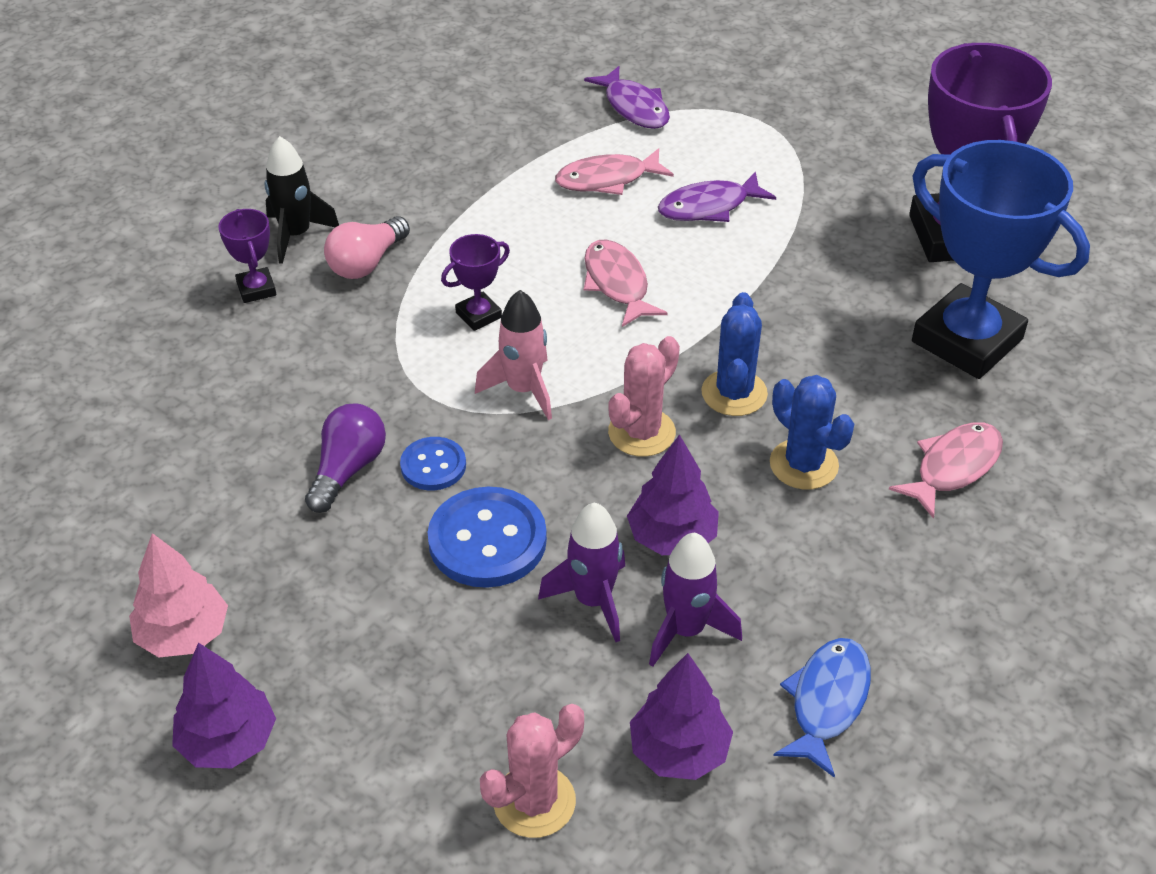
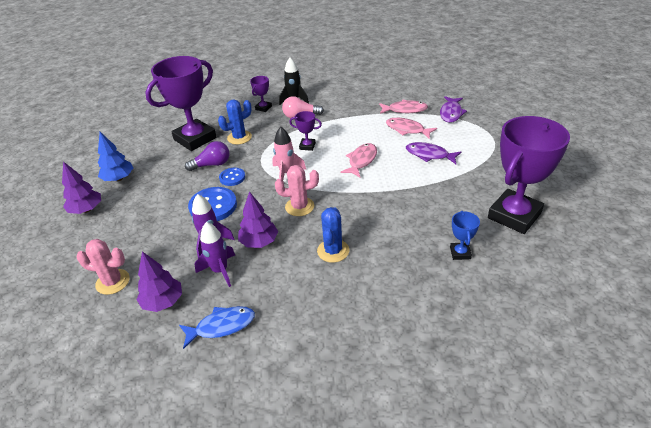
camera: 50 degrees right, 5 degrees down
(183, 635) = (118, 178): pink tree -> blue tree
(213, 443) = (195, 139): none -> purple trophy
(734, 393) = (346, 214): blue cactus -> blue cactus (239, 137)
(953, 467) = (384, 290): pink fish -> pink fish (405, 110)
(967, 340) = (460, 253): blue trophy -> blue trophy, size x0.43

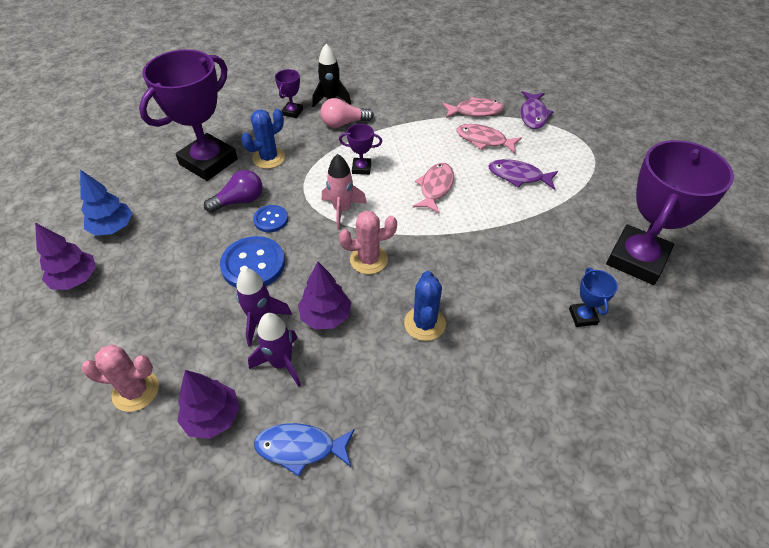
camera: 10 degrees left, 10 degrees up
(222, 326) = (300, 448): blue fish -> blue fish turned 150 degrees counterclockwise

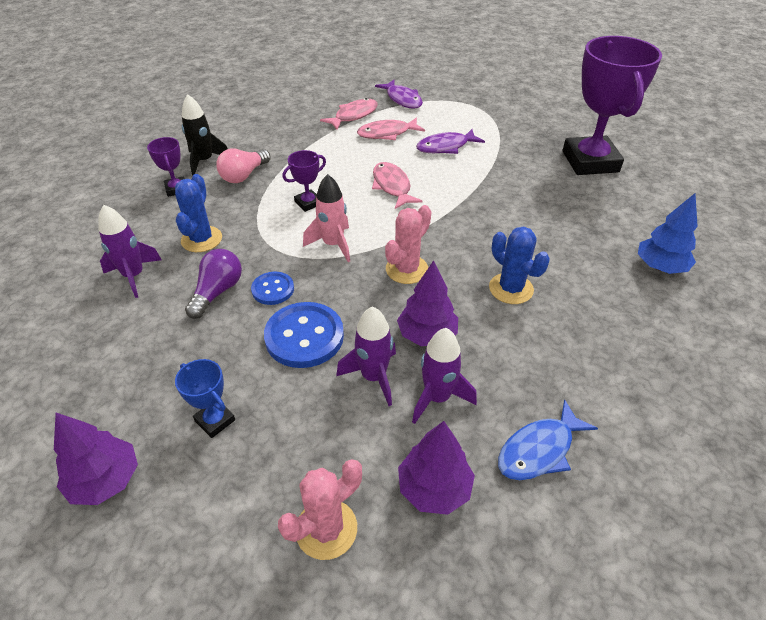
camera: 40 degrees left, 5 degrees down
(113, 228) = (89, 401): blue tree -> blue tree (660, 267)
(208, 162) = (134, 276): purple trophy -> purple rocket
(582, 316) = (605, 217): blue trophy -> blue trophy (215, 420)

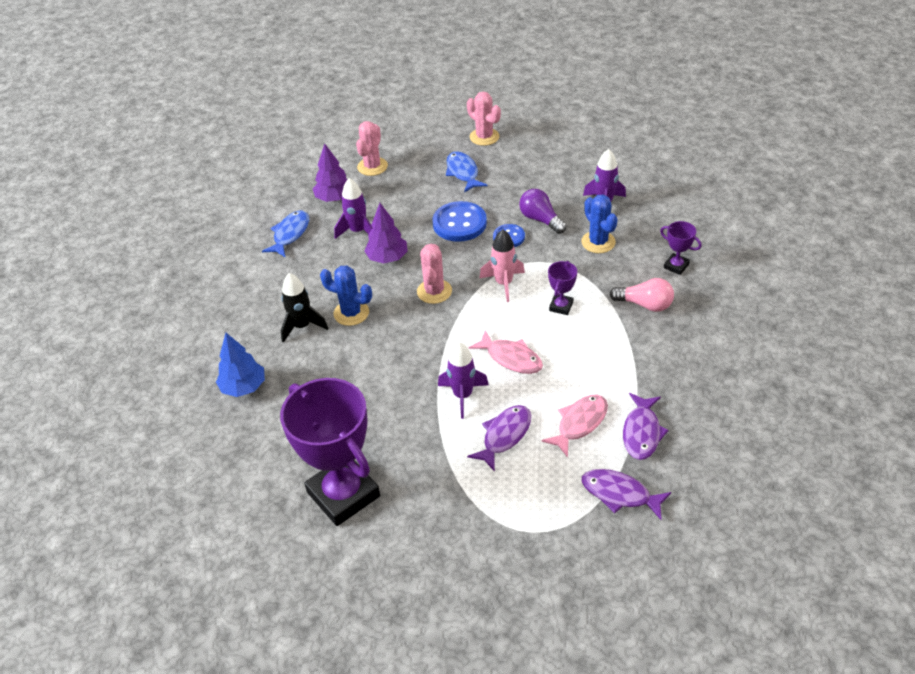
camera: 150 degrees right, 0 degrees up
(105, 480) = (484, 137): purple tree -> pink cactus
(204, 161) = (696, 300): black rocket -> black rocket (302, 326)
(215, 420) = (463, 172): blue trophy -> blue fish
(217, 292) = (540, 220): purple light bulb -> purple light bulb turned 150 degrees clockwise
(244, 175) = (644, 304): pink light bulb -> pink light bulb turned 105 degrees clockwise
(353, 115) = (642, 432): pink fish -> purple fish
(373, 377) = (400, 224): purple rocket -> purple rocket (462, 395)

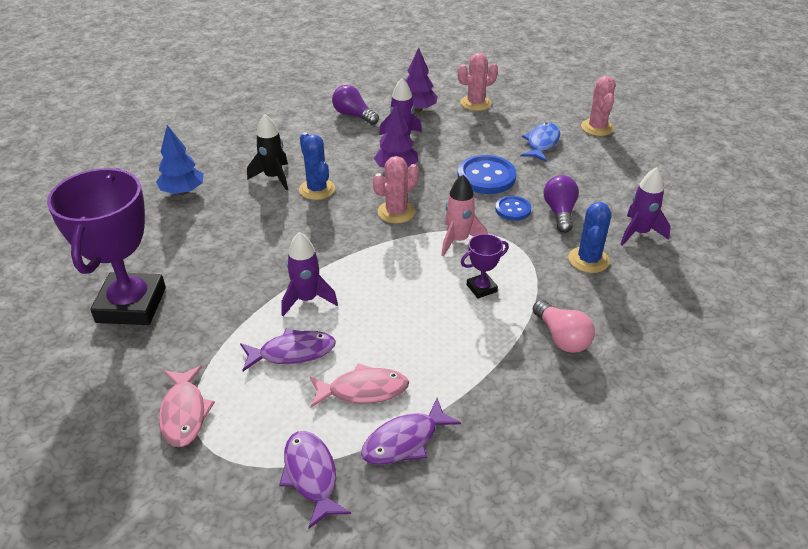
camera: 40 degrees right, 5 degrees down
(290, 234) = (354, 115): blue fish -> purple light bulb
(511, 358) = (383, 299): pink fish -> pink fish (184, 413)
(676, 266) = (640, 326): purple trophy -> none

